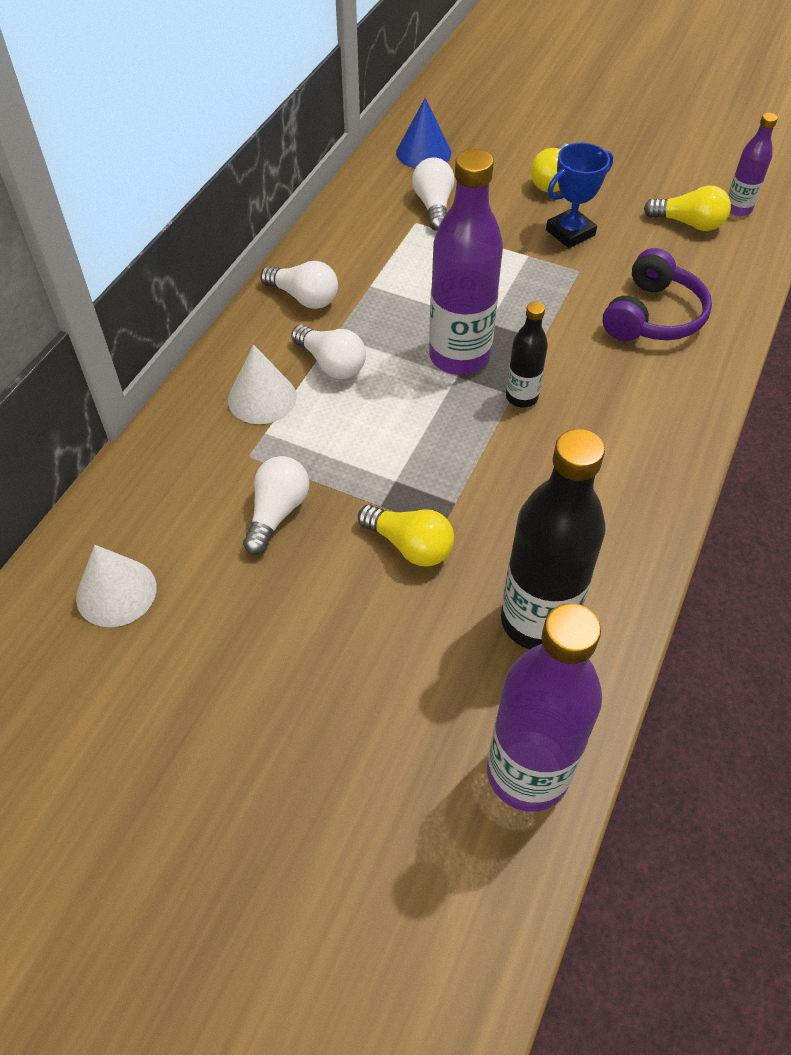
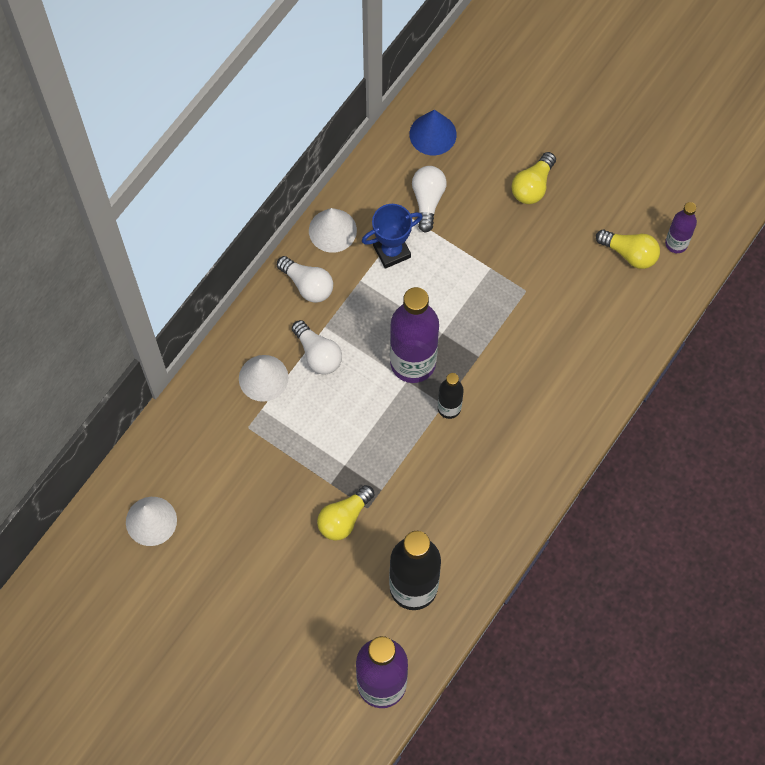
camera: 10 degrees right, 15 degrees up
(277, 512) = (261, 477): white light bulb -> none
(325, 244) = (332, 230): none -> white cone
(410, 545) = (344, 518): yellow light bulb -> yellow light bulb turned 90 degrees clockwise
(570, 233) = (530, 249): blue trophy -> blue trophy (391, 251)
(653, 316) = (569, 347): purple headphones -> none

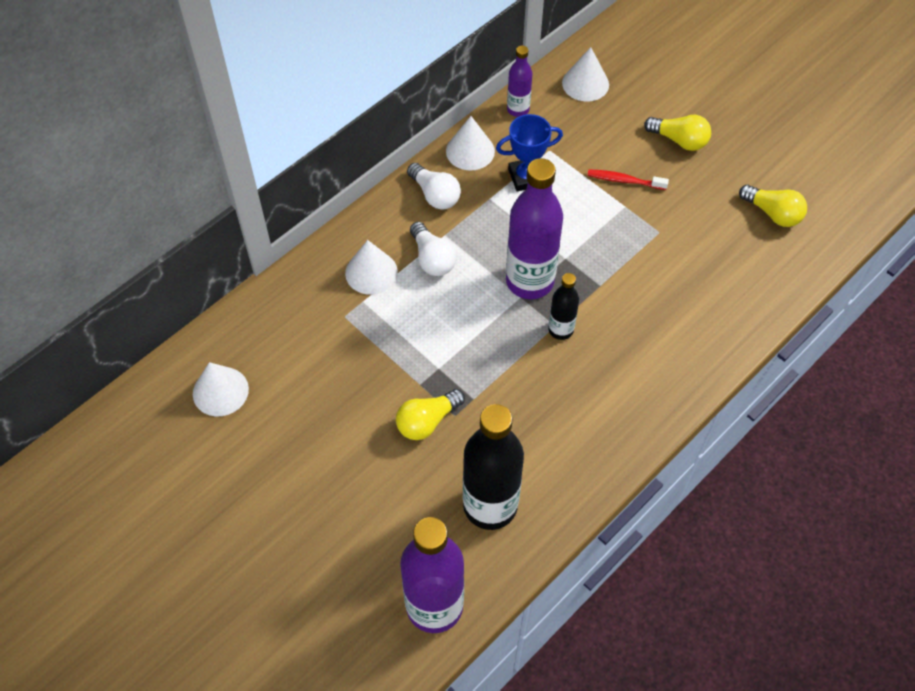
camera: 10 degrees right, 10 degrees down
(427, 200) = (570, 138): white light bulb -> none
(433, 134) = (585, 83): blue cone -> white cone
(486, 240) = (624, 180): none -> red toothbrush
(532, 186) = (679, 140): yellow light bulb -> yellow light bulb turned 105 degrees counterclockwise
(676, 243) = (823, 211): purple bottle -> purple bottle (518, 109)

